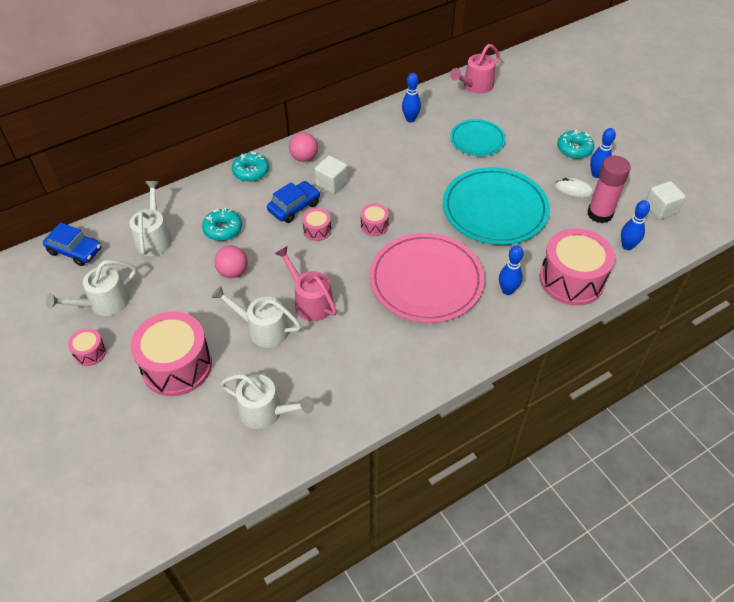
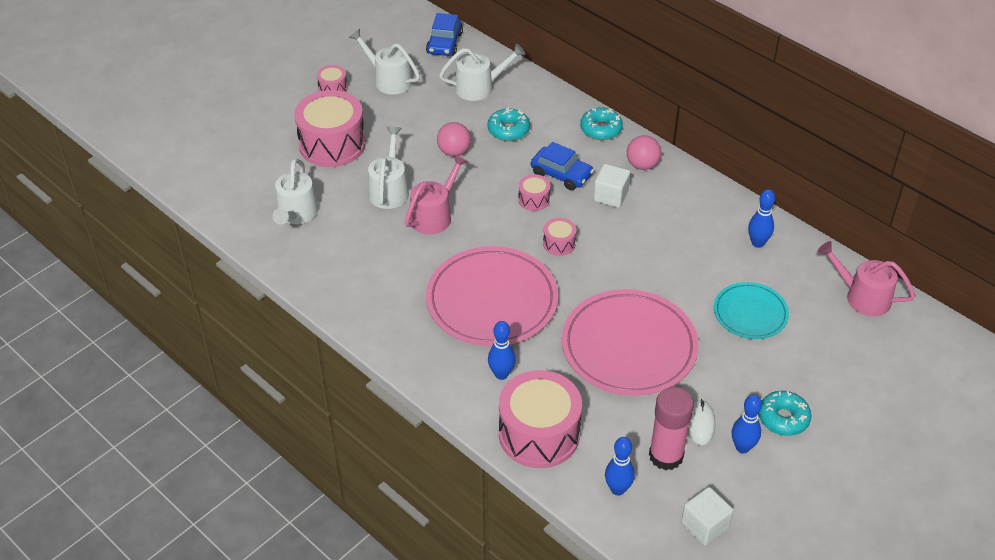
camera: 75 degrees right, 5 degrees down
(494, 209) = (629, 347): turquoise plate -> pink plate

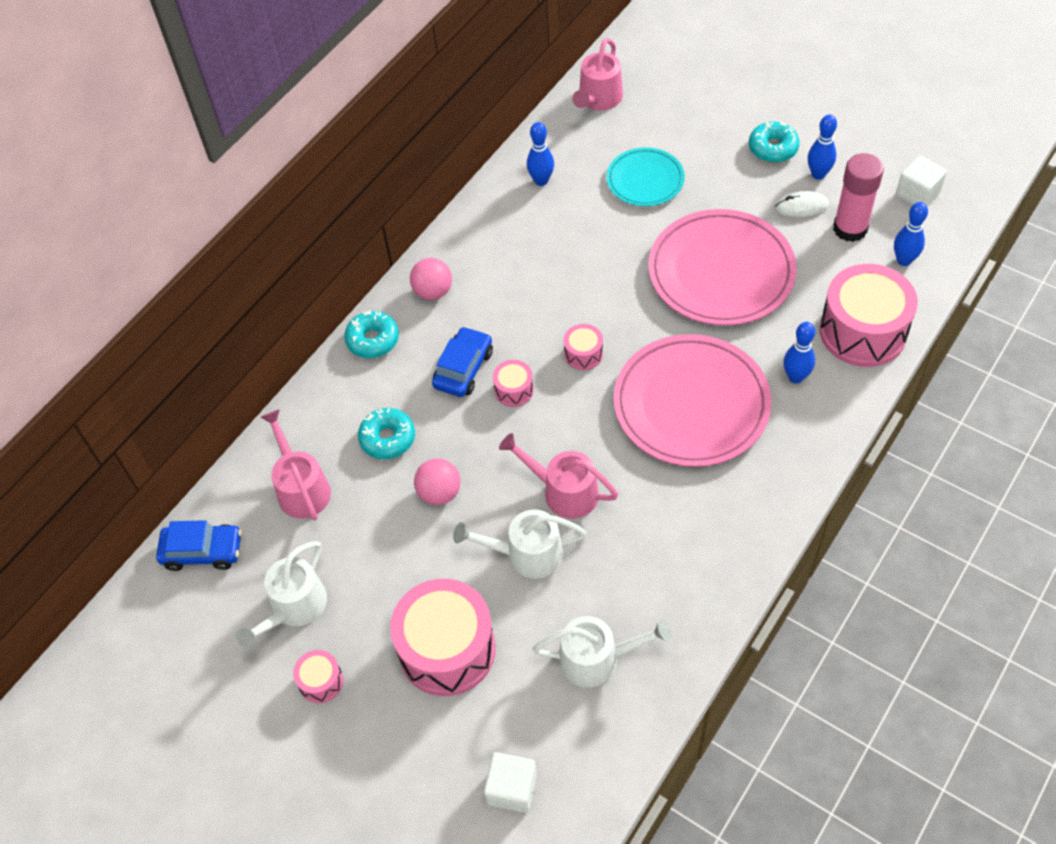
camera: 95 degrees left, 10 degrees up
(479, 87) = (301, 488): white watering can -> pink watering can
(610, 196) = (492, 315): white cube -> white cube (512, 789)

